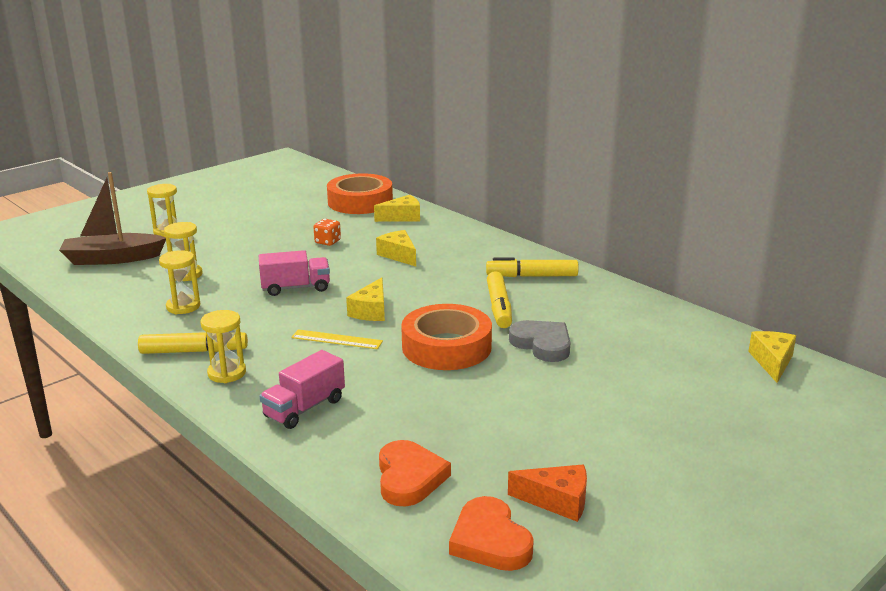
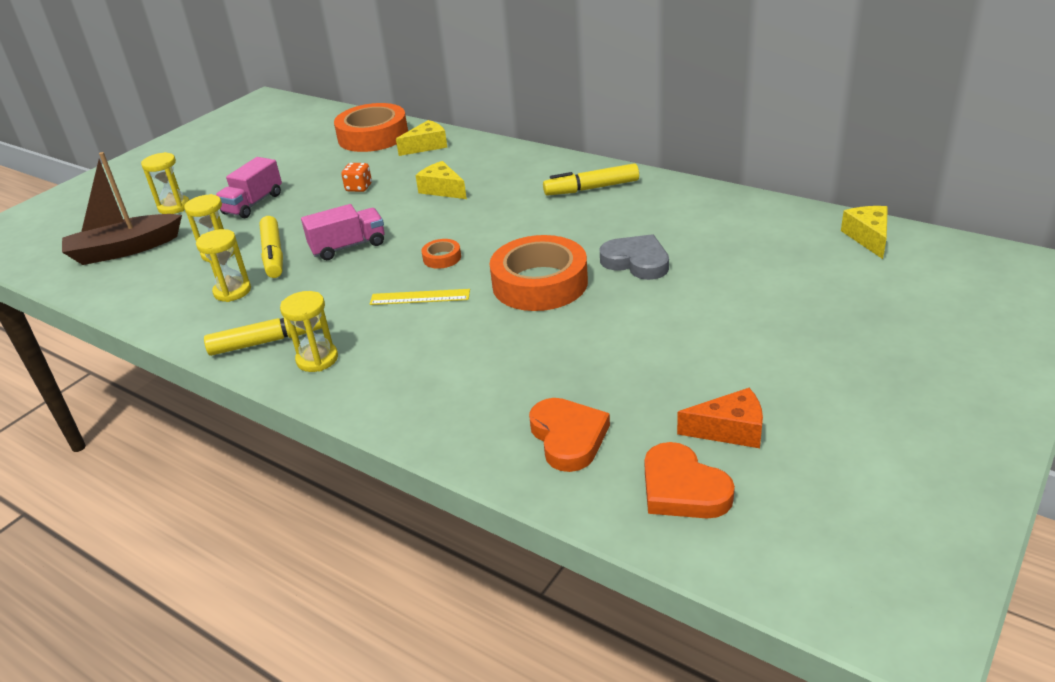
camera: 10 degrees left, 10 degrees up
(304, 408) = (421, 382): pink truck -> pink truck (253, 204)
(371, 311) = (442, 258): yellow cheese -> orange tape
(499, 307) = (574, 229): yellow marker -> yellow marker (273, 255)

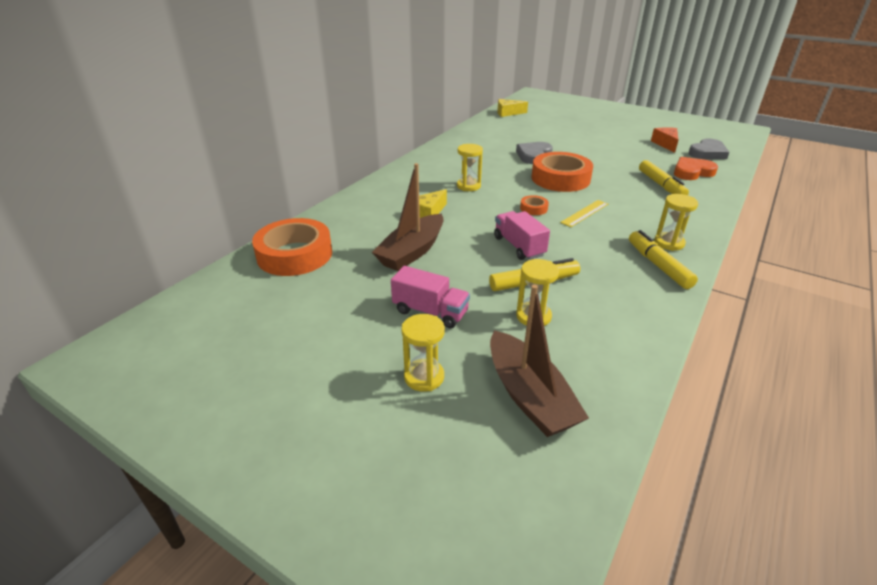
camera: 95 degrees left, 0 degrees up
(232, 291) = (597, 295): yellow hourglass -> yellow hourglass (468, 186)
(359, 188) = (412, 252): orange dice -> brown boat
(420, 297) = (585, 213): yellow ruler -> yellow ruler turned 45 degrees clockwise
(426, 146) = (337, 225): yellow cheese -> none
(591, 188) = (441, 165): yellow marker -> yellow marker (661, 185)
(682, 488) = (707, 153): orange heart -> grey heart

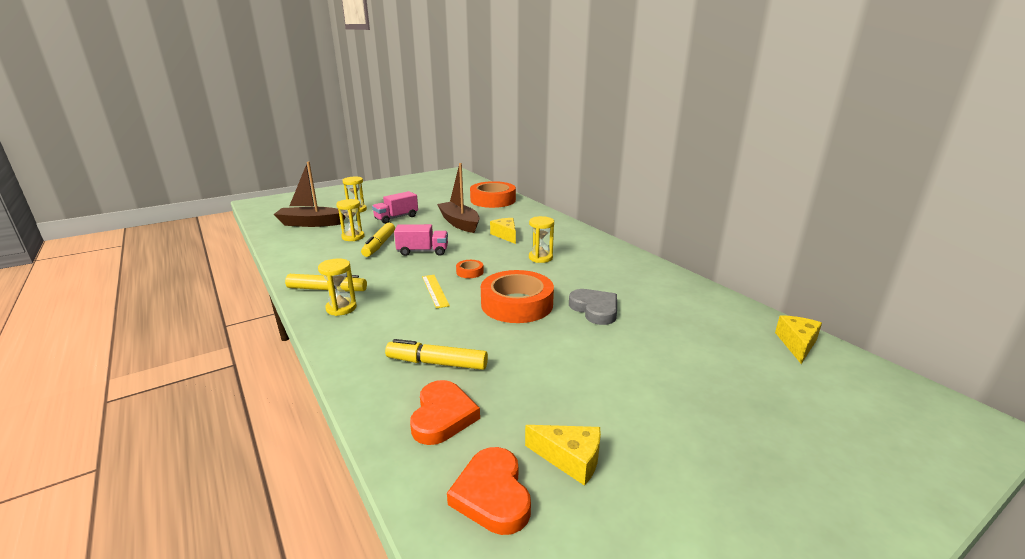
camera: 115 degrees right, 10 degrees down
(666, 144) = (570, 459): orange cheese -> yellow cheese
(707, 153) = (492, 495): grey heart -> orange heart

